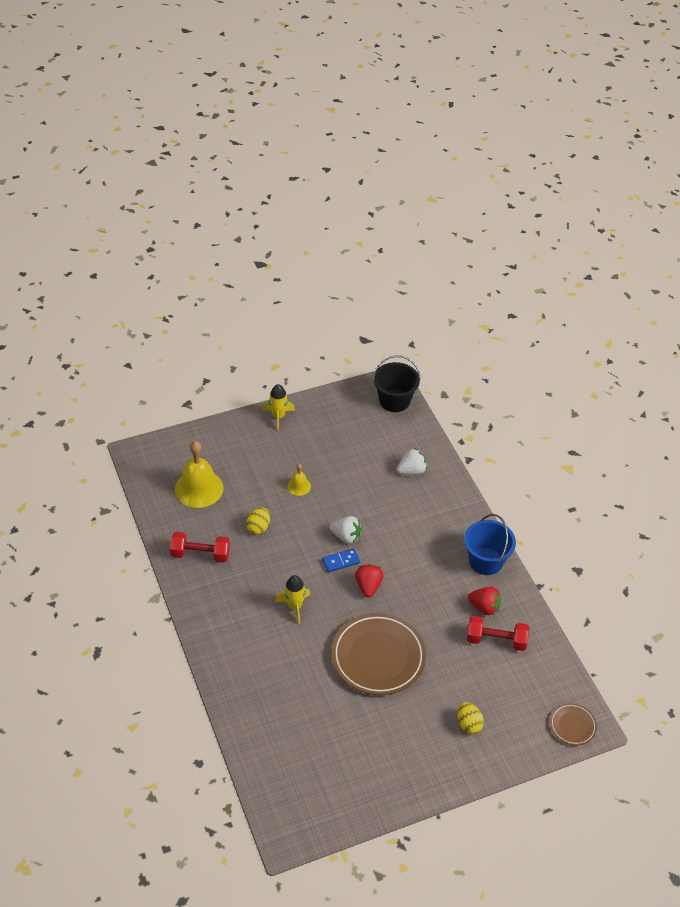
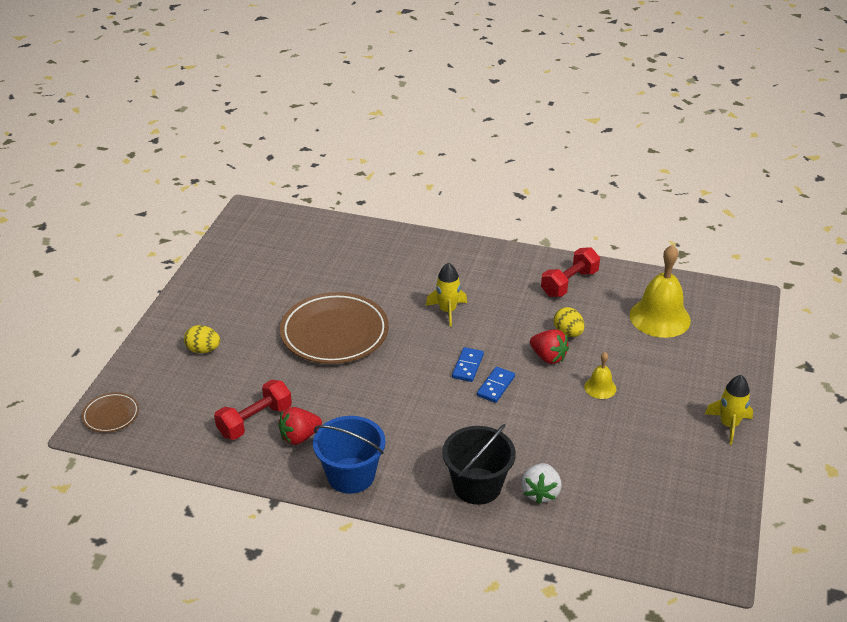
camera: 130 degrees right, 10 degrees down
(346, 536) = (496, 386): white strawberry -> blue domino
(368, 586) = (417, 369): red strawberry -> red strawberry (548, 357)
(394, 401) = (678, 549): black bucket -> black bucket (477, 486)

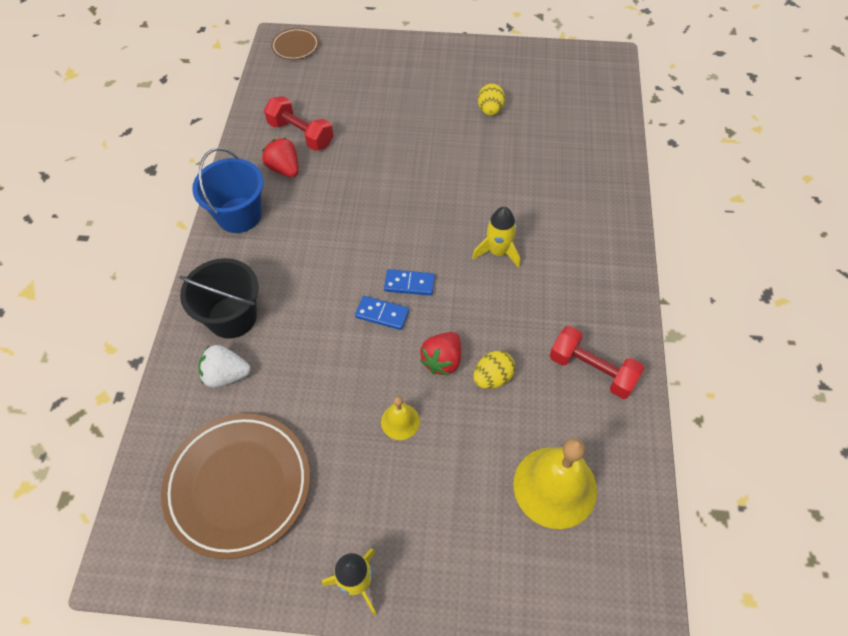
camera: 80 degrees right, 20 degrees up
(203, 350) = (387, 79): yellow egg -> yellow egg (490, 110)
(334, 333) = (435, 164): brown plate -> brown plate (239, 486)

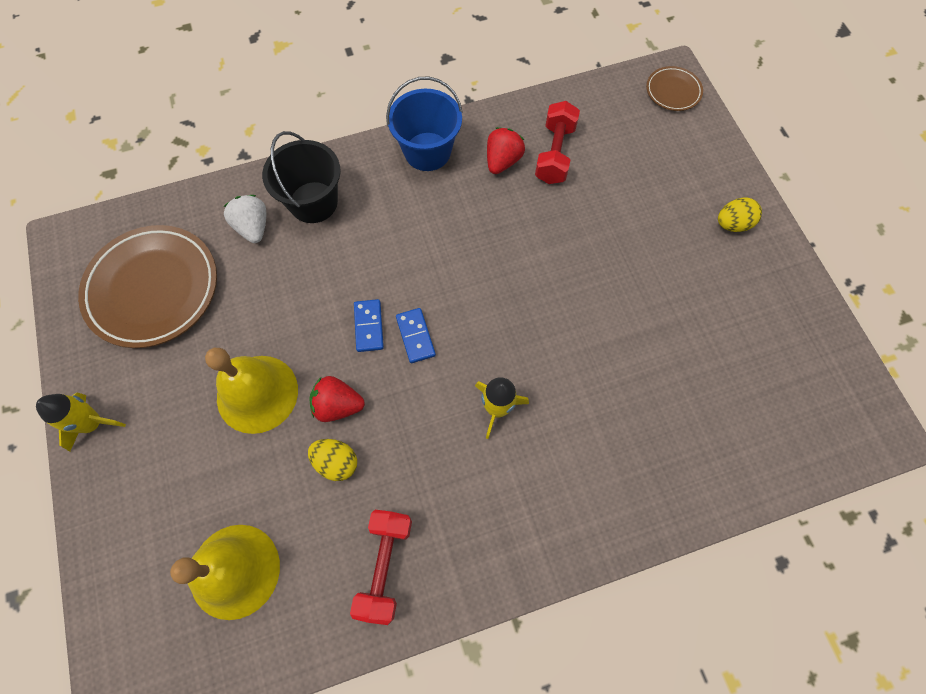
camera: 65 degrees right, 10 degrees up
(400, 421) = (257, 393): yellow bell -> yellow bell, size x2.03
(490, 110) = (700, 321): yellow egg -> yellow egg (732, 224)

